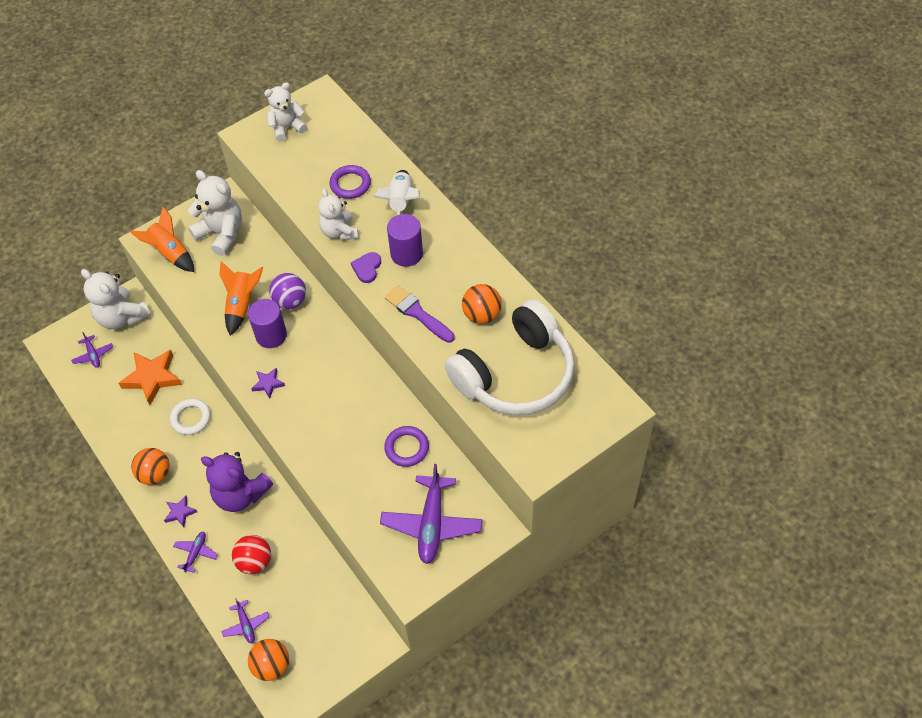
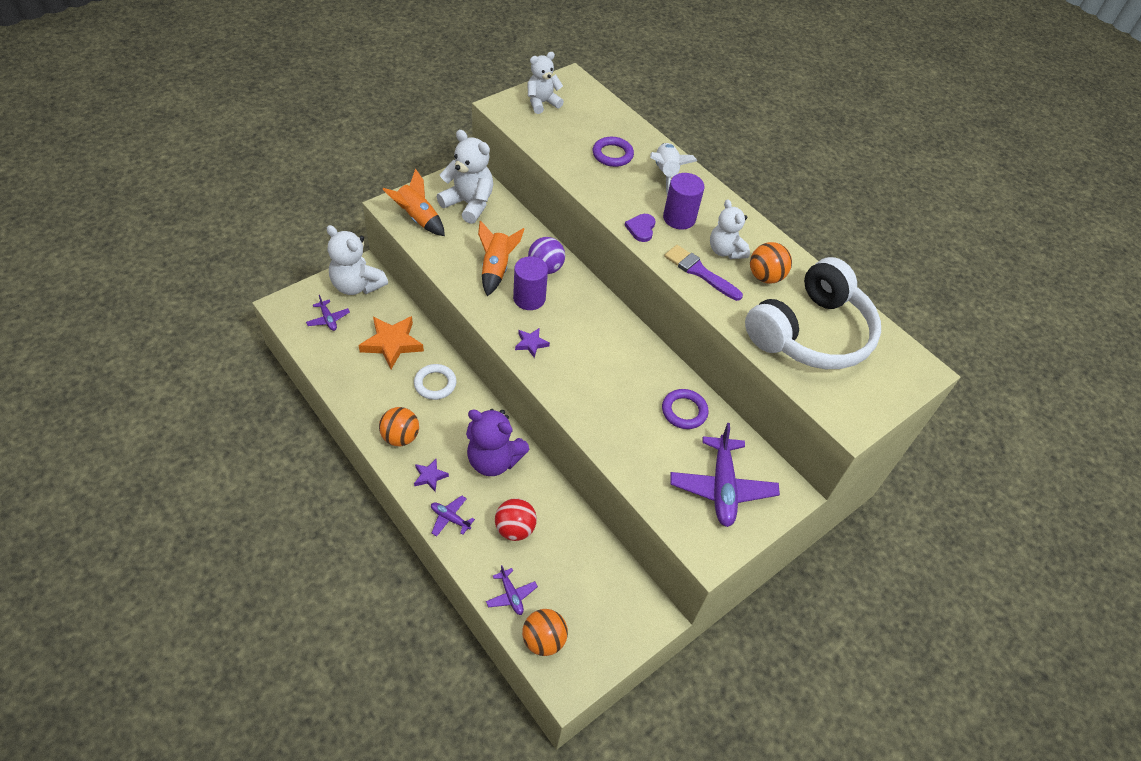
camera: 10 degrees left, 5 degrees down
(196, 553) = (450, 518): purple plane -> purple plane turned 75 degrees counterclockwise
(339, 231) = (608, 195): white teddy bear -> white teddy bear (725, 251)

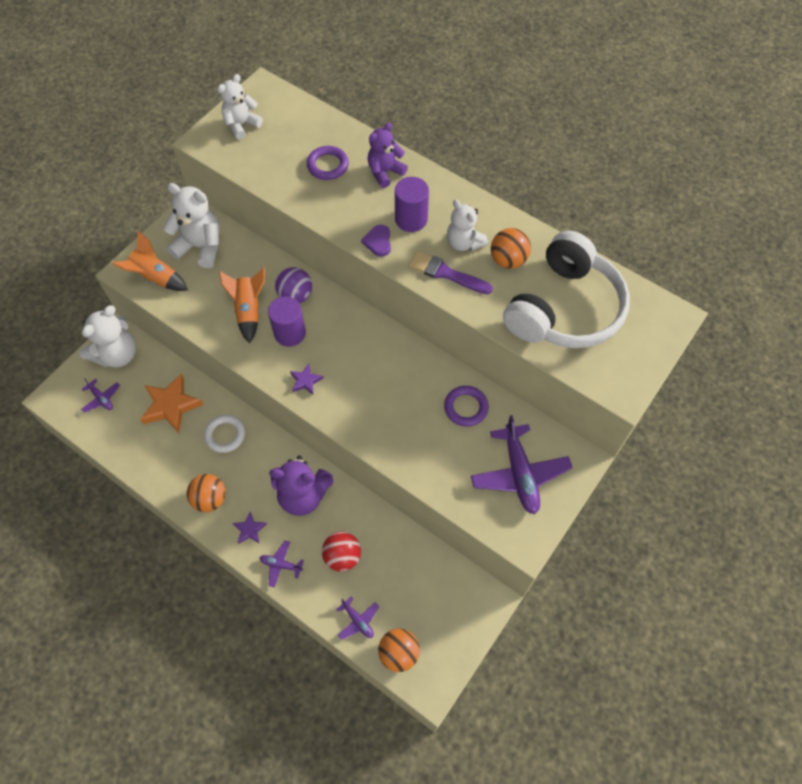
camera: 10 degrees left, 10 degrees up
(357, 285) = (117, 354): white teddy bear -> white teddy bear turned 75 degrees counterclockwise
(666, 174) = (385, 172): white rocket -> purple teddy bear

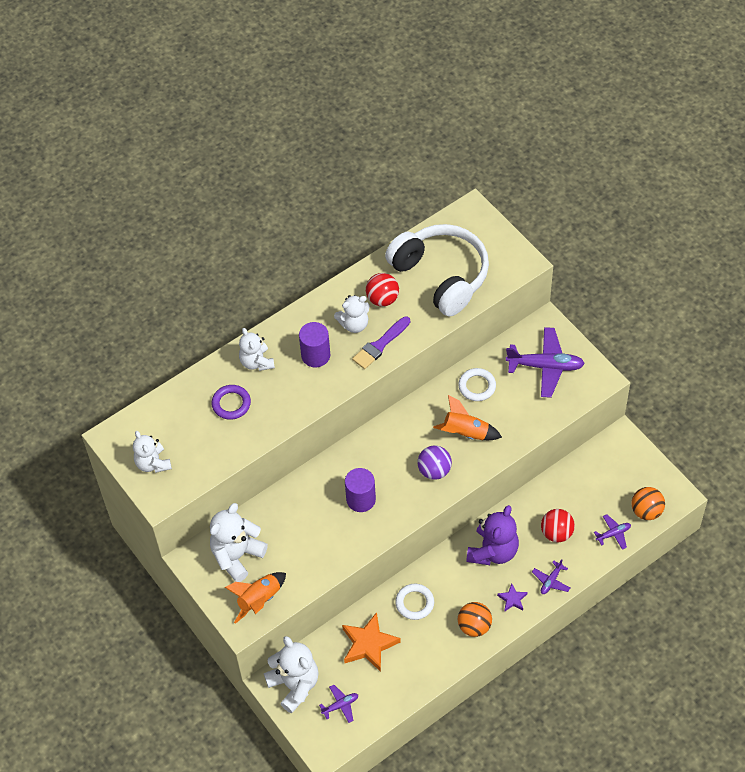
camera: 70 degrees left, 5 degrees down
(249, 311) = (325, 528): orange rocket -> orange rocket (466, 433)
(295, 296) = (323, 487): purple ball -> purple ball (434, 470)
(306, 381) = (413, 497): purple star -> none
(378, 242) = (330, 385): purple heart -> none
(385, 172) = (256, 362): purple teddy bear -> white teddy bear
(466, 407) = (477, 386): purple ring -> white ring
(508, 260) = (382, 299): orange ball -> red ball

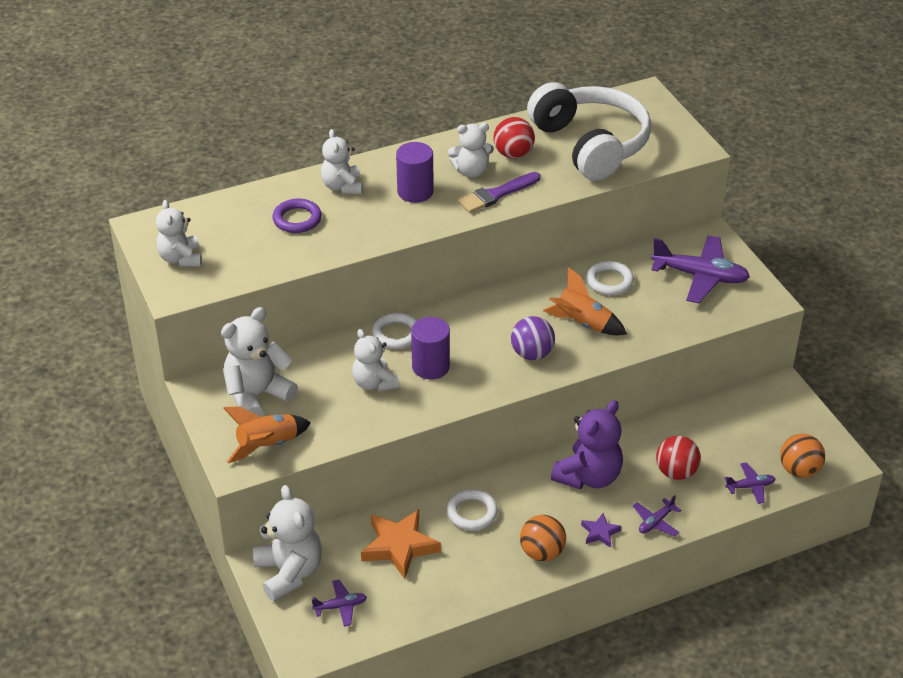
camera: 10 degrees right, 15 degrees down
(322, 524) = (374, 383): none -> white teddy bear
(326, 474) = (396, 334): none -> white ring

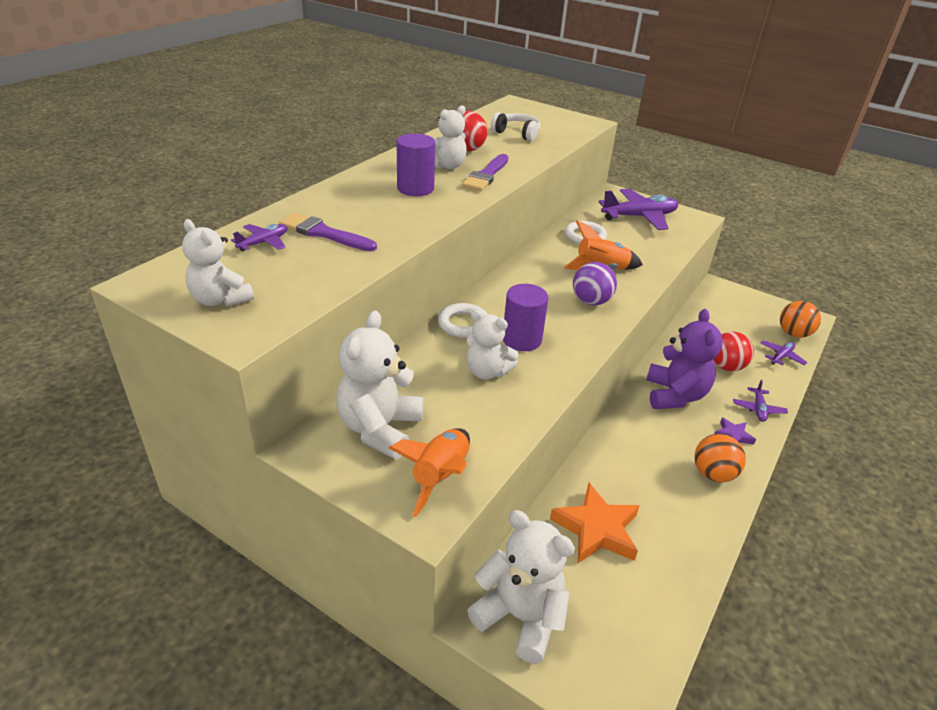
camera: 35 degrees left, 5 degrees down
(297, 219) = (324, 233): purple ring -> purple brush
(340, 606) = (606, 627): purple plane -> purple plane (263, 243)
(342, 186) = (343, 200): white teddy bear -> none
(472, 513) = (624, 466): white ring -> none
(590, 144) = (517, 133): white headphones -> white headphones, size x0.45

